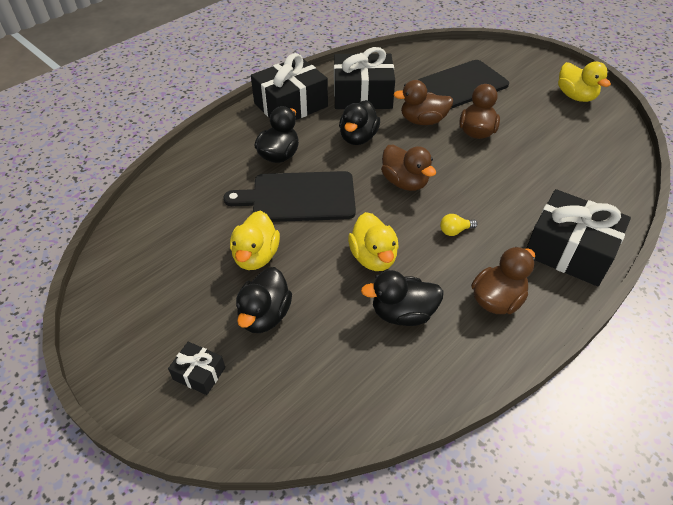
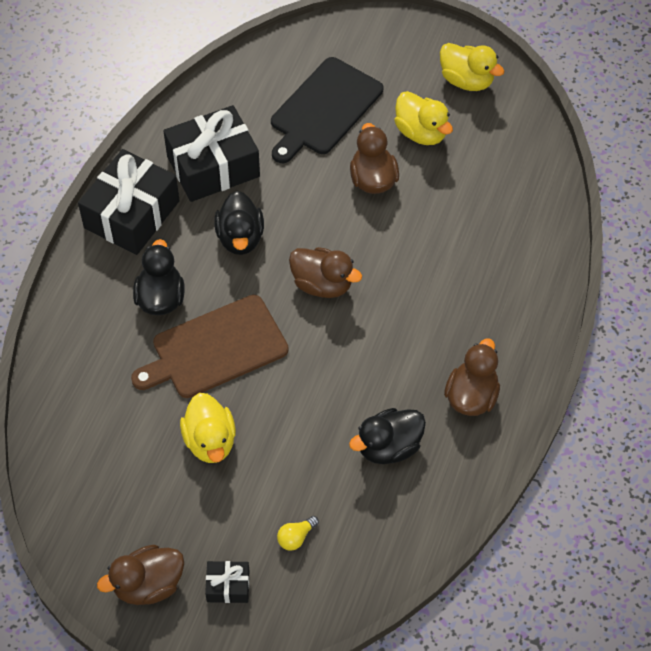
camera: 25 degrees left, 10 degrees up
(264, 315) = (256, 503): black duck -> none
(299, 197) = (215, 349): black cutting board -> brown cutting board
(373, 257) = (332, 395): yellow duck -> yellow duck (421, 133)
(422, 121) = (304, 184): brown duck -> brown duck (148, 584)
(455, 231) = (401, 329): yellow light bulb -> yellow light bulb (296, 537)
(569, 251) = (521, 311): black gift -> none

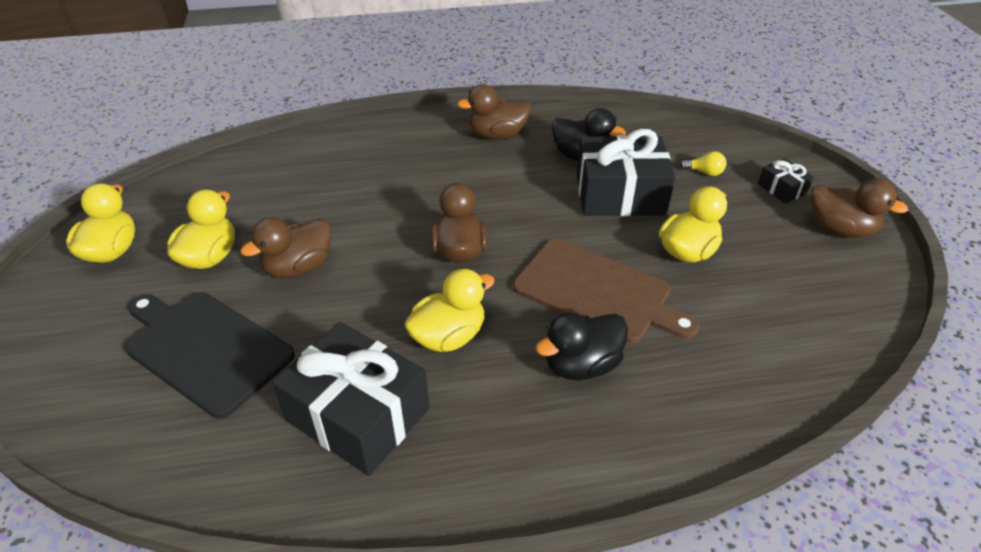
camera: 120 degrees left, 15 degrees down
(132, 214) = (491, 461): black gift -> black gift (620, 194)
(240, 238) = (449, 336): black duck -> yellow duck
(324, 109) = (205, 349): black cutting board -> black cutting board turned 150 degrees counterclockwise

